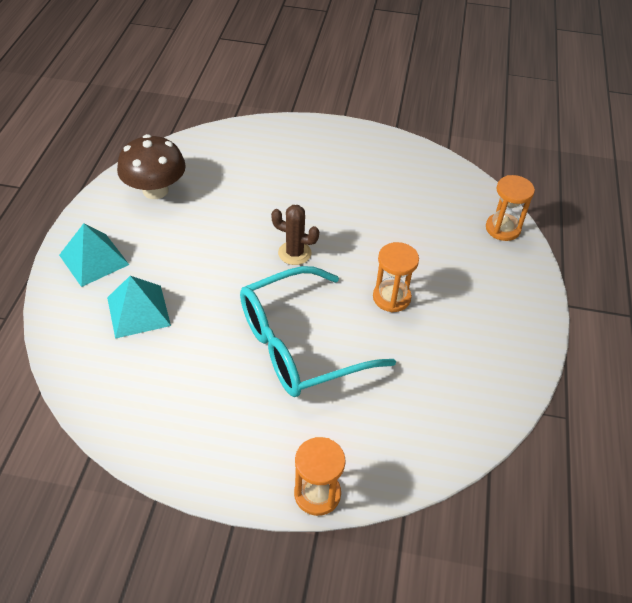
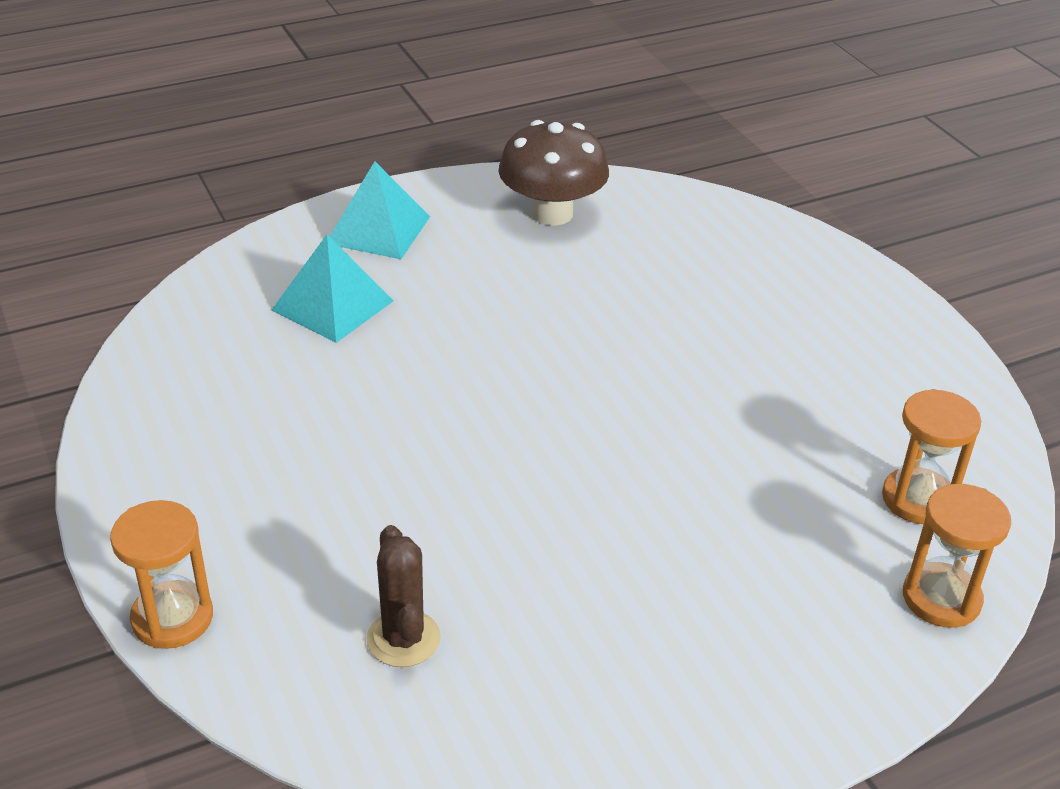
camera: 55 degrees right, 10 degrees down
(294, 253) = (588, 386): brown cactus -> brown cactus (403, 639)
(299, 345) = (420, 474): turquoise glasses -> none
(391, 297) = (616, 529): orange hourglass -> orange hourglass (918, 499)

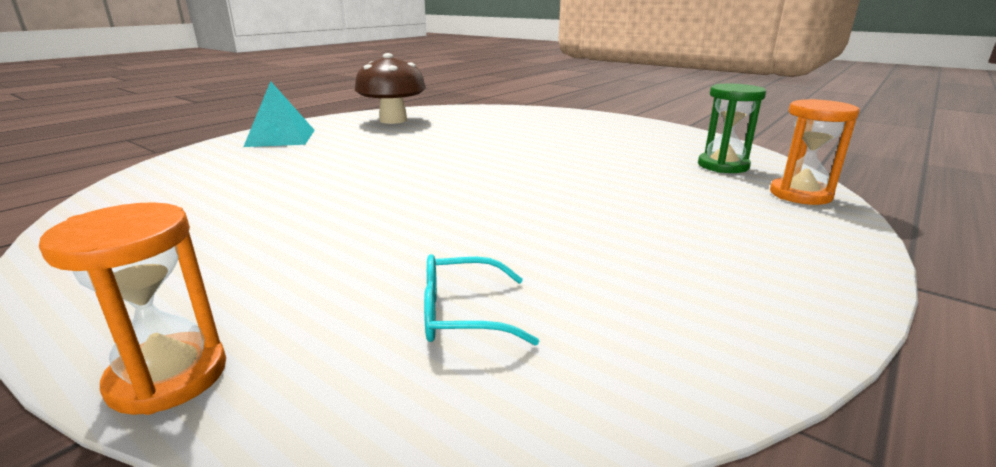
camera: 25 degrees left, 15 degrees down
(333, 305) = (263, 166): turquoise pyramid -> none
(403, 639) = (462, 314): brown cactus -> turquoise glasses
(918, 499) = (723, 166): orange hourglass -> green hourglass

